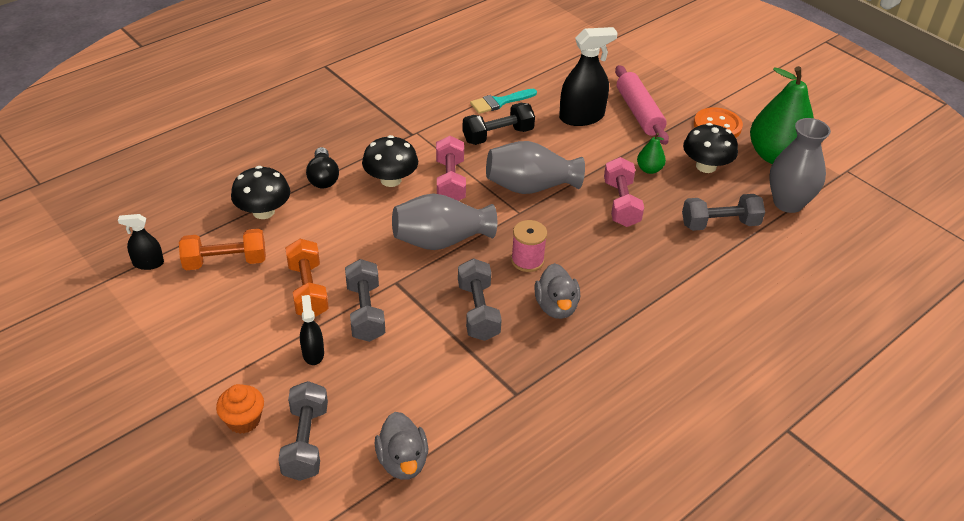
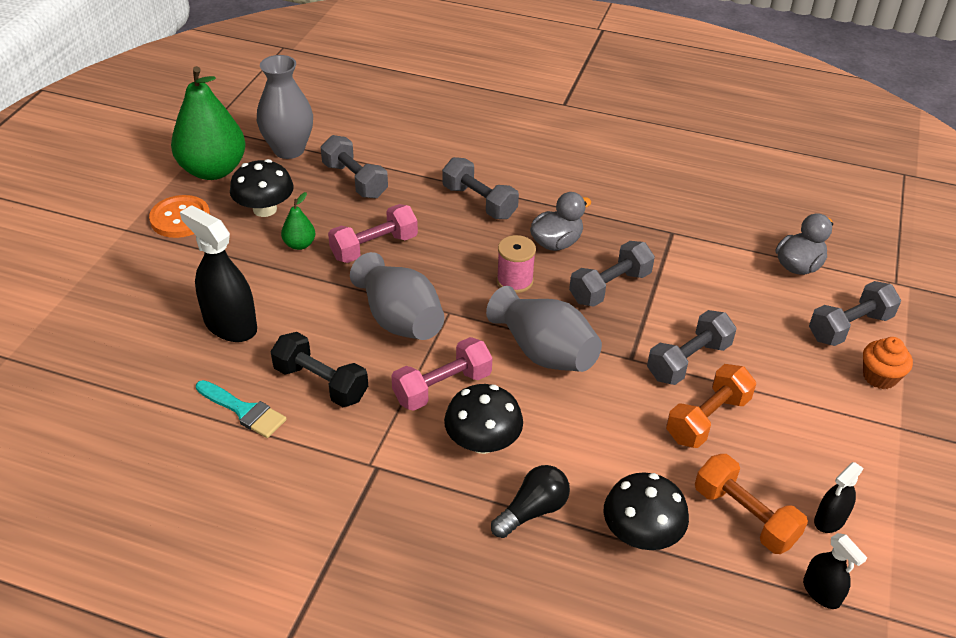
camera: 120 degrees left, 0 degrees up
(313, 353) = (770, 371): black spray bottle -> black spray bottle (830, 520)
(639, 113) = (189, 281): pink rolling pin -> none
(644, 285) = (479, 202): none -> grey dumbbell

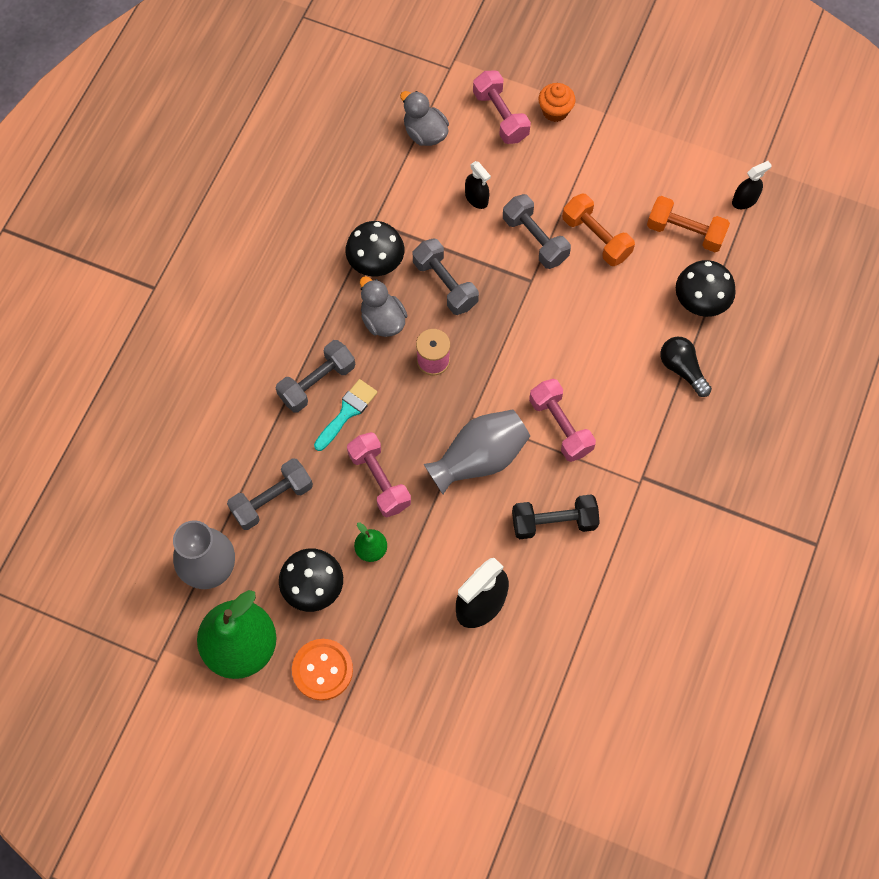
camera: 85 degrees left, 25 degrees up
(244, 411) = (584, 582): turquoise brush -> turquoise brush (347, 412)
(321, 383) = (554, 522): black dumbbell -> black dumbbell turned 45 degrees clockwise
(482, 442) = (617, 399): black mushroom -> black mushroom (376, 261)
(544, 352) = (522, 345): grey vase -> none
(744, 516) = (685, 232): orange dumbbell -> orange dumbbell turned 60 degrees clockwise
(830, 520) = (687, 180): black spray bottle -> black spray bottle (476, 198)
(849, 327) = (500, 116): grey dumbbell -> pink dumbbell

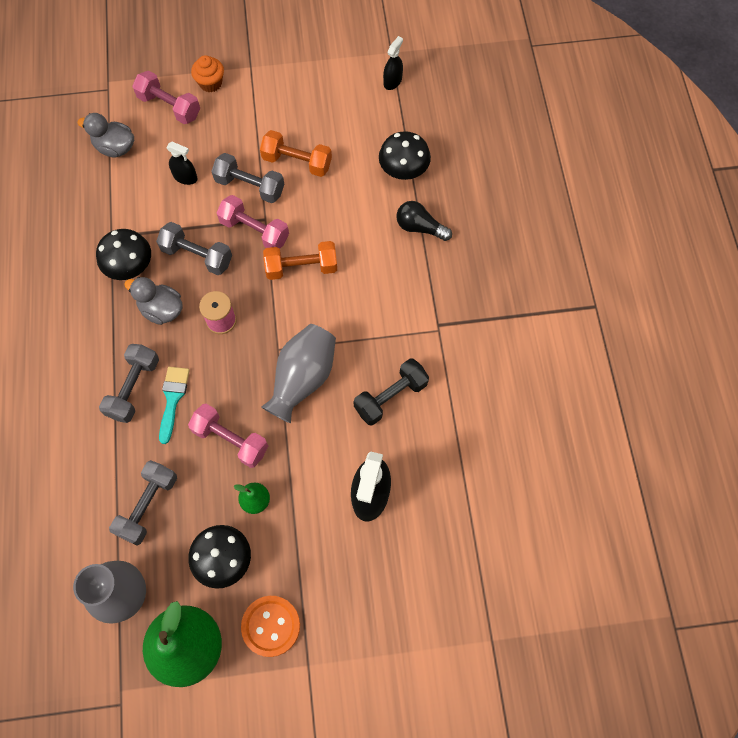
camera: 30 degrees left, 0 degrees up
(560, 426) = (352, 319): pink dumbbell -> pink dumbbell (255, 231)
(685, 232) = (362, 125): orange dumbbell -> orange dumbbell (301, 267)

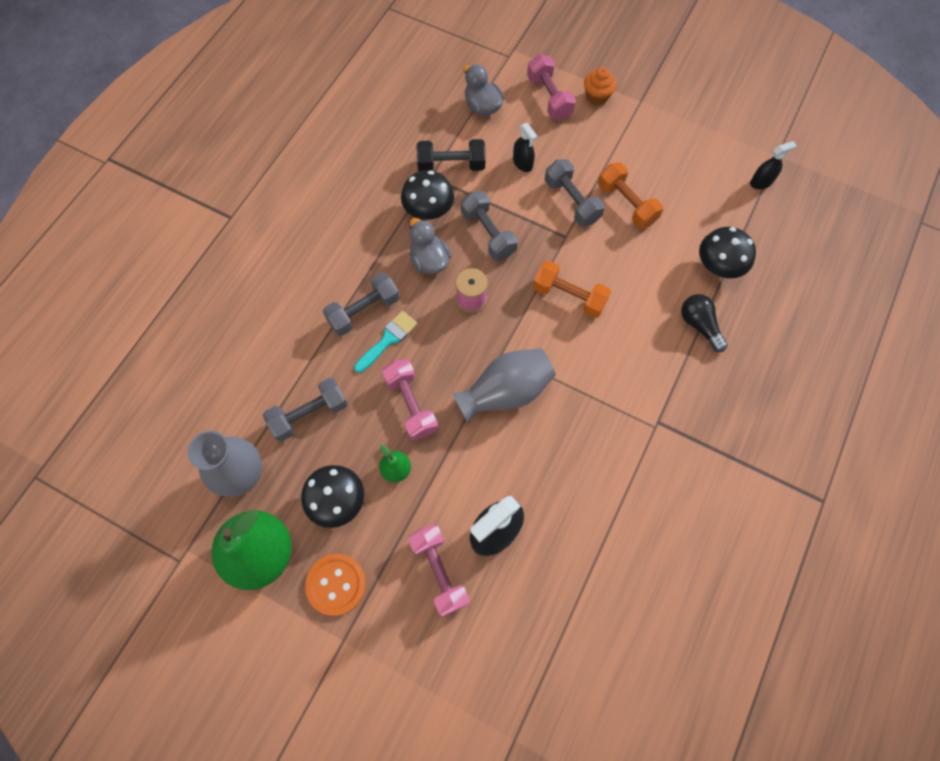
camera: 35 degrees right, 0 degrees up
(255, 231) = (550, 241): pink dumbbell -> pink dumbbell (439, 571)
(390, 397) = (571, 458): black dumbbell -> black dumbbell (451, 165)

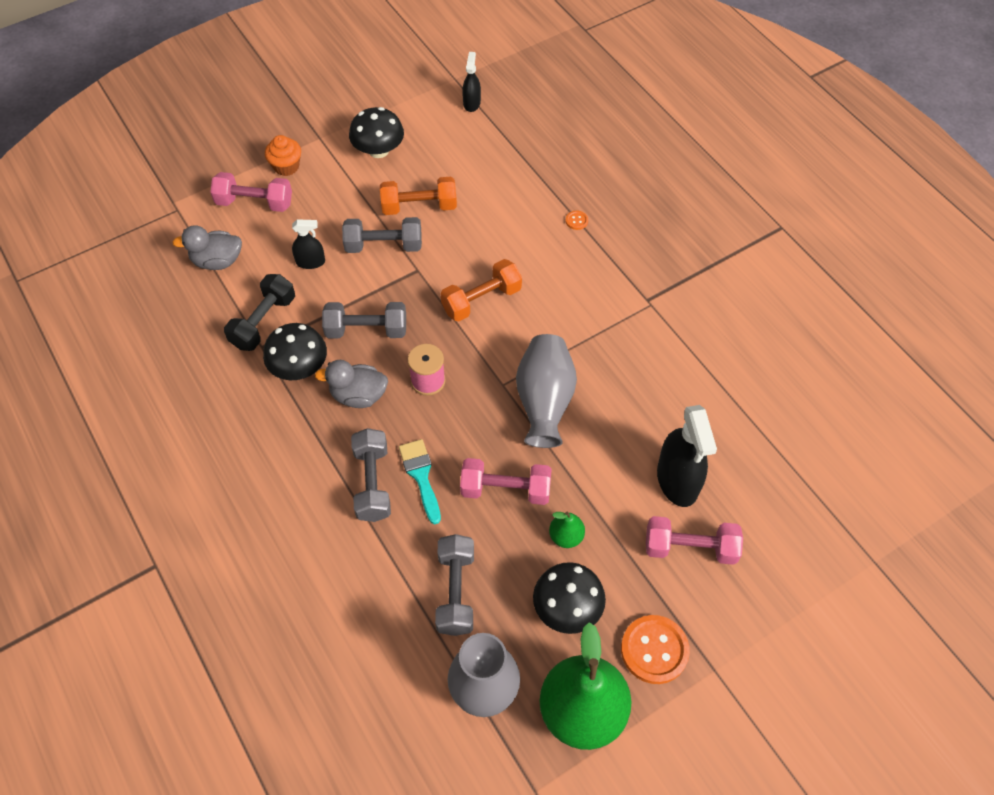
camera: 60 degrees left, 10 degrees down
(699, 325) = (576, 221): black light bulb -> orange button
(719, 265) = (529, 176): black mushroom -> black mushroom (378, 150)

